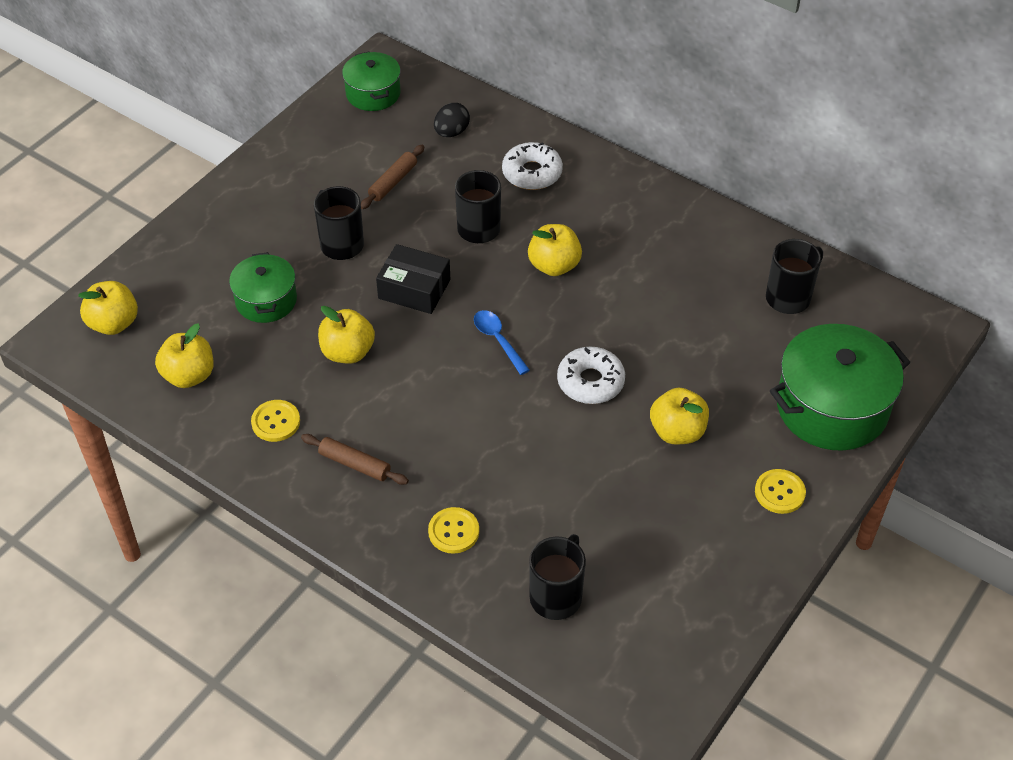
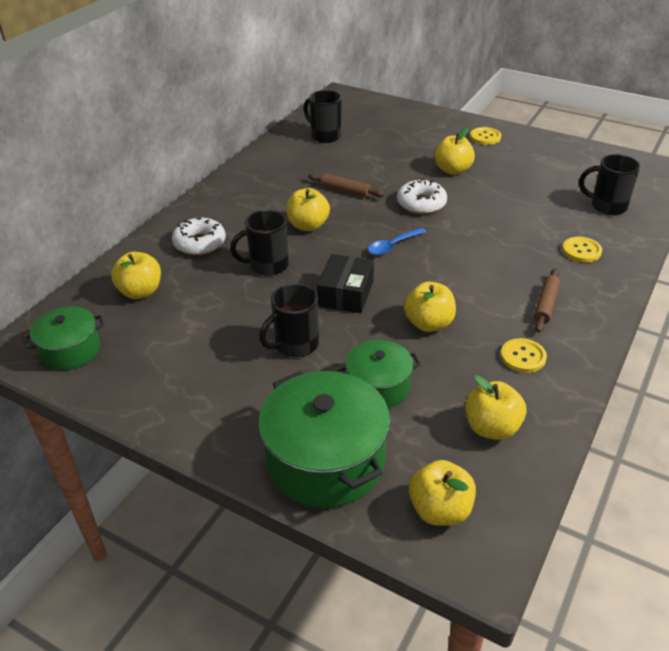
camera: 95 degrees left, 10 degrees down
(393, 182) = (208, 321): brown rolling pin -> brown rolling pin (345, 190)
(451, 132) = (140, 292): black egg -> yellow apple
(832, 407) = (413, 123): green pot -> green pot (325, 460)

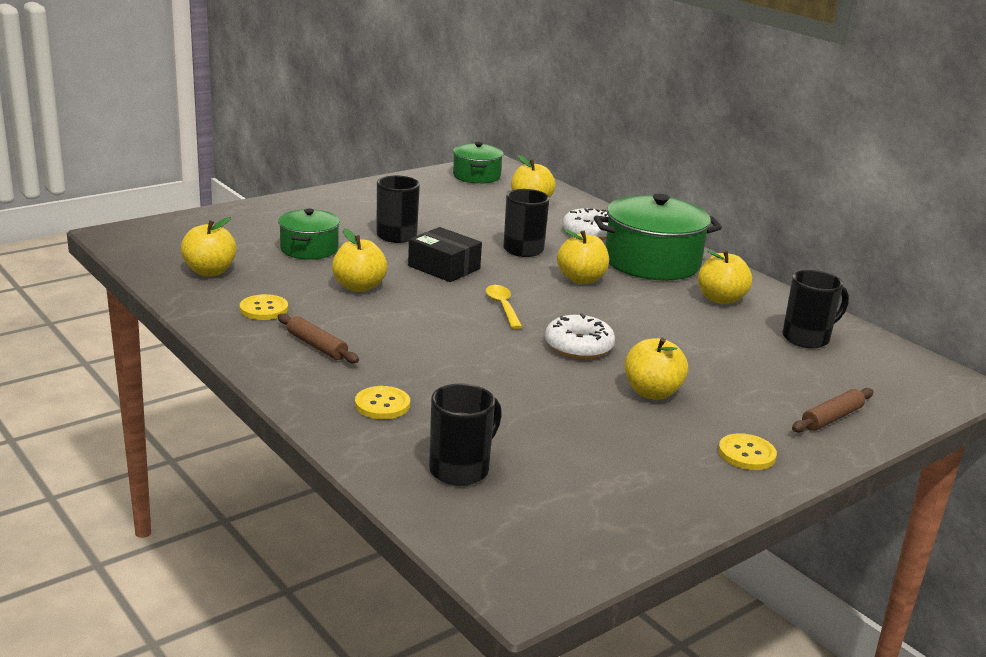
camera: 110 degrees right, 15 degrees down
(325, 460) = (264, 218): green pot -> green pot (652, 262)
(345, 190) = (644, 314): brown rolling pin -> brown rolling pin (832, 418)
(393, 246) = (502, 307): blue spoon -> yellow spoon
(440, 510) = (171, 236): yellow apple -> yellow apple (721, 299)

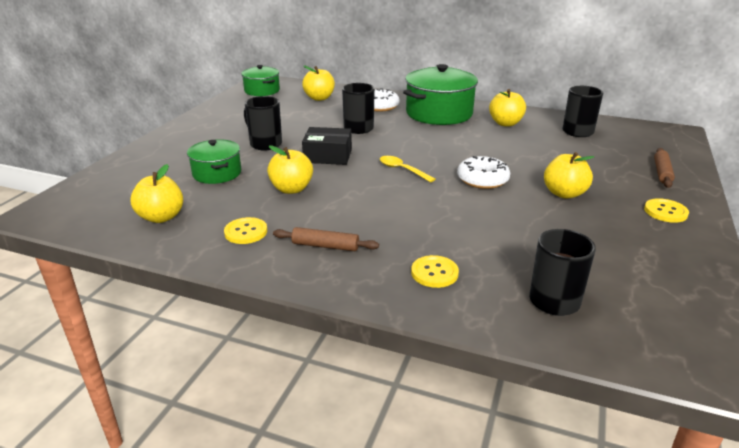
camera: 30 degrees left, 5 degrees up
(581, 279) = (418, 136): yellow apple -> none

